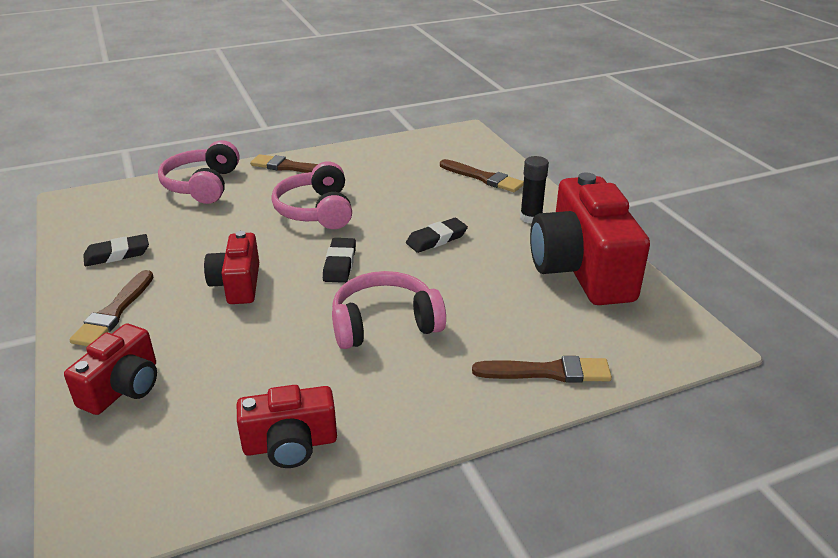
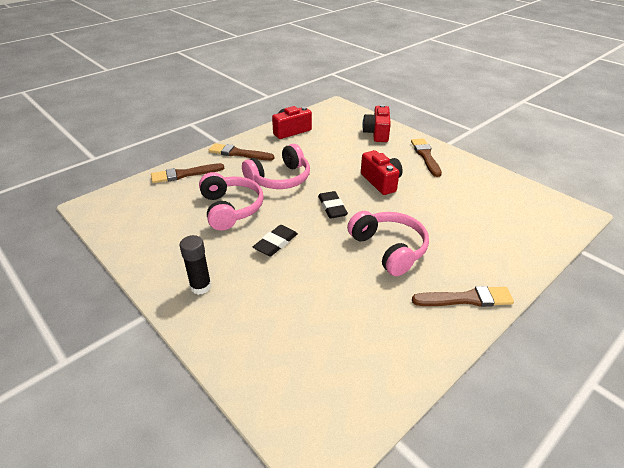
camera: 160 degrees right, 5 degrees up
(117, 254) = (475, 183): black eraser -> none
(203, 185) = (510, 253): pink headphones -> pink headphones (231, 209)
(483, 178) = (260, 338): brown brush -> brown brush (238, 153)
(581, 269) = (158, 241): red camera -> none

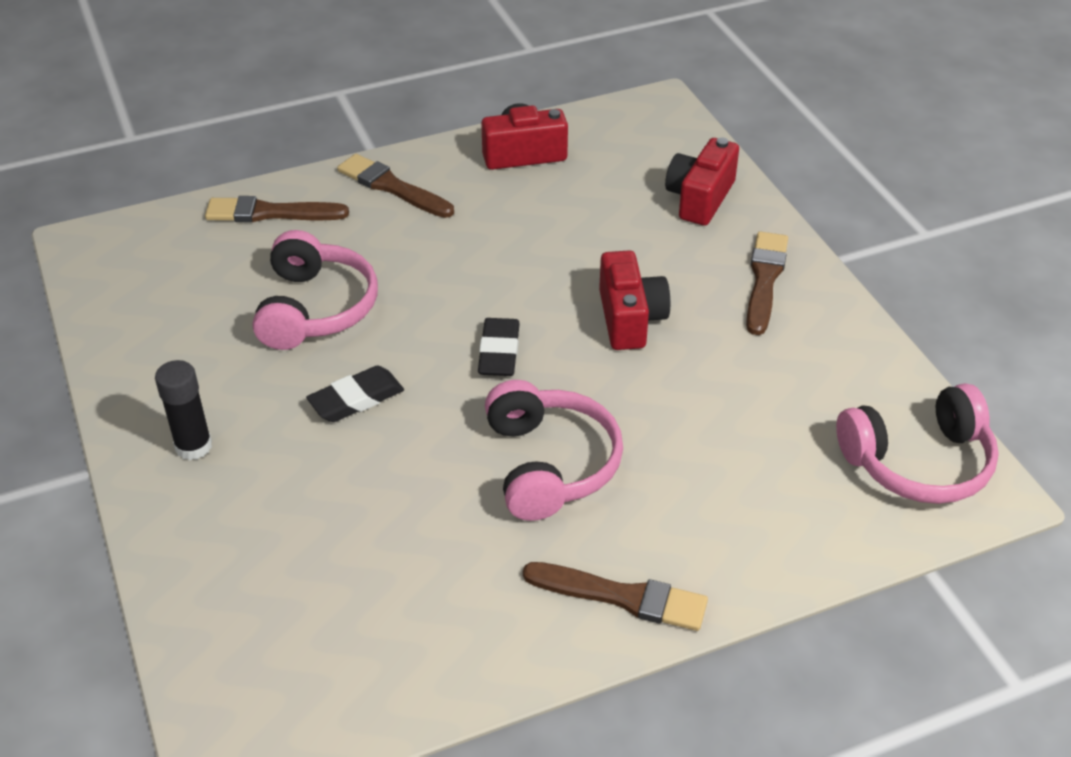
camera: 20 degrees right, 5 degrees up
(280, 179) = (438, 265): pink headphones -> pink headphones (918, 462)

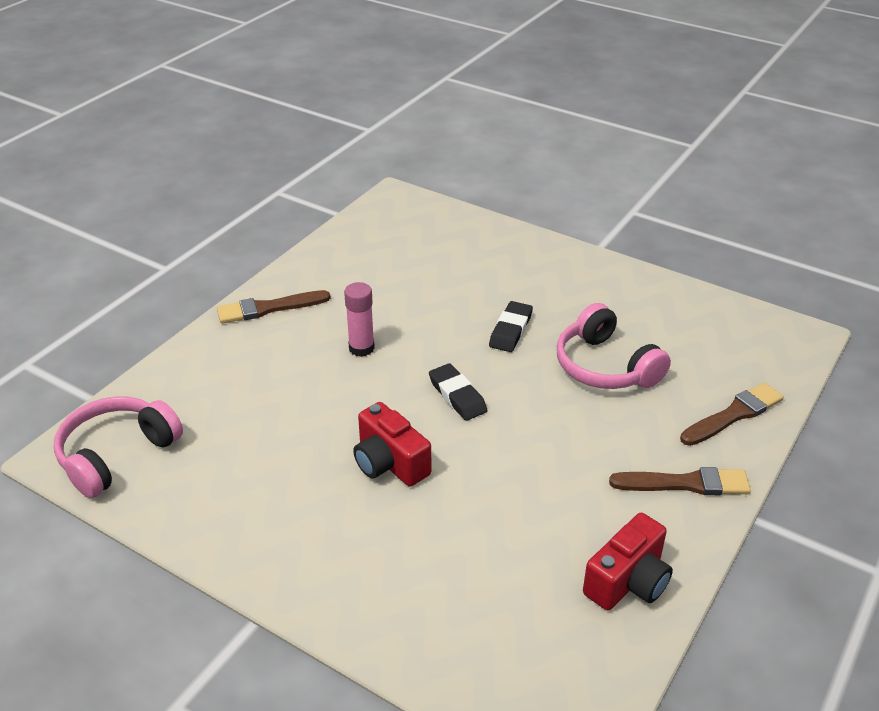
camera: 145 degrees right, 5 degrees down
(193, 446) = (563, 273): black glue stick -> none
(549, 464) = (361, 348): pink headphones -> pink glue stick
(700, 198) = (423, 618): red camera -> none
(764, 279) = (306, 553): brown brush -> none

